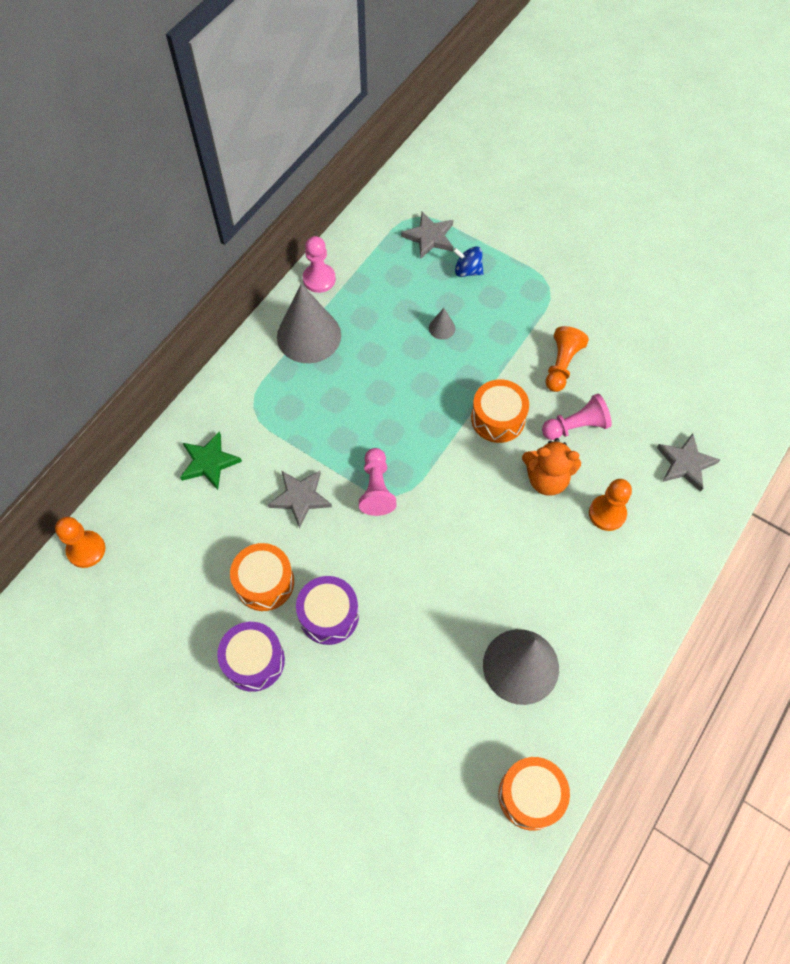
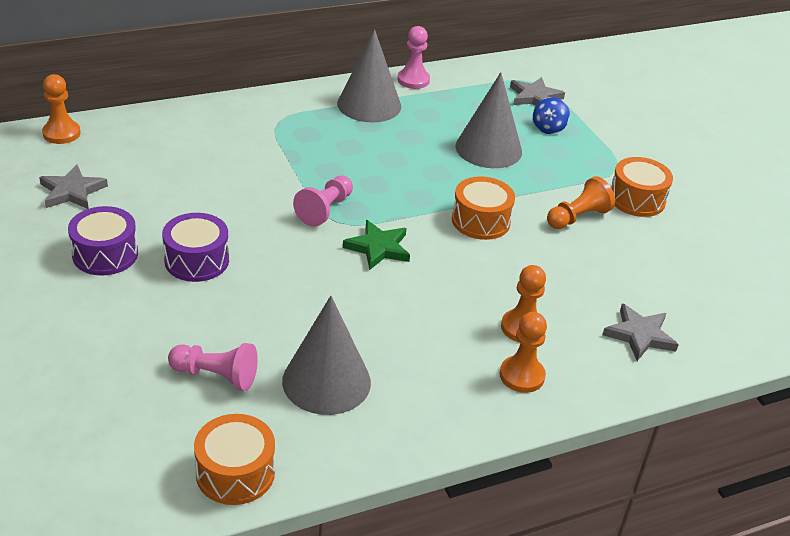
camera: 30 degrees right, 25 degrees down
(209, 462) = (208, 133): green star -> green star (378, 248)
(264, 582) = (169, 216): orange drum -> orange drum (637, 199)
(300, 498) = (255, 185): grey star -> grey star (72, 191)
(442, 328) = (488, 149): grey cone -> grey cone, size x2.40
(467, 271) = (548, 128): blue spinning top -> blue spinning top turned 120 degrees counterclockwise
(546, 479) = (486, 278): orange teddy bear -> none
(576, 426) = (551, 259): pink pawn -> pink pawn (216, 376)
(640, 562) = (522, 376): none -> orange pawn

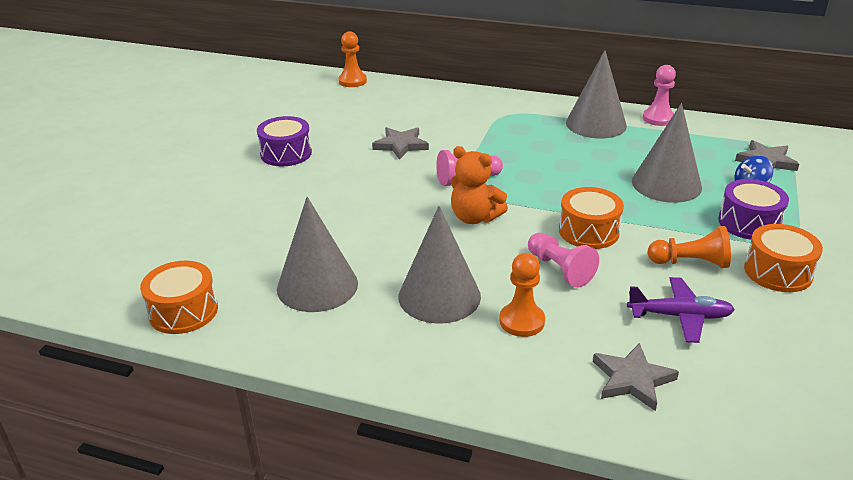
camera: 45 degrees right, 5 degrees down
(72, 191) = (315, 113): grey star -> grey star (401, 145)
(197, 260) = (335, 177): purple drum -> purple drum (749, 223)
(216, 376) = (253, 249): pink pawn -> pink pawn (560, 269)
(378, 248) = (474, 217): green star -> orange teddy bear
(438, 337) = (439, 296): none -> grey cone
(522, 376) = (473, 355): orange pawn -> none
(616, 268) = (680, 316): none -> purple plane

